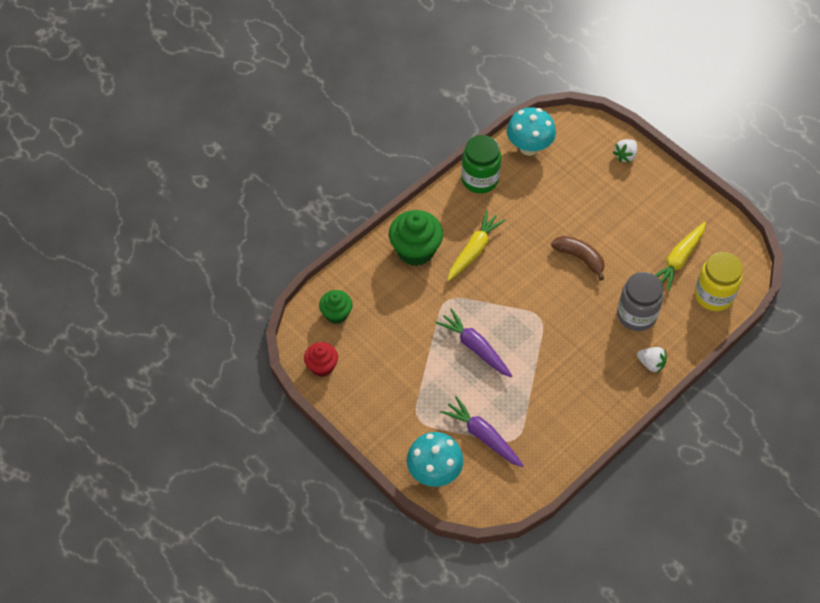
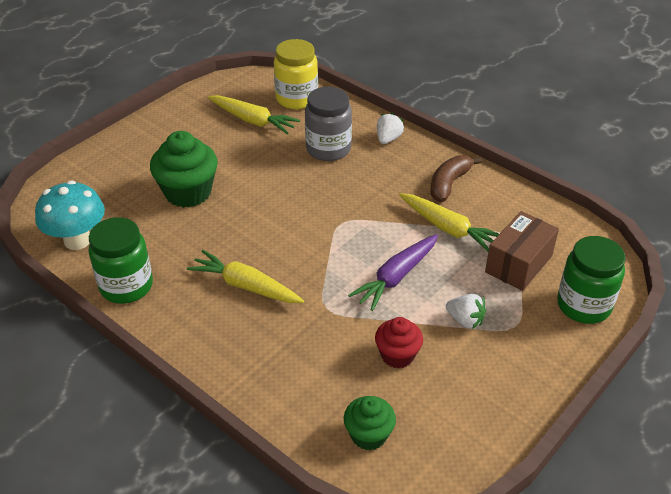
camera: 95 degrees left, 15 degrees down
(322, 366) = (463, 444): red cupcake -> red cupcake (397, 355)
(415, 250) = (247, 348): green cupcake -> green cupcake (188, 192)
(434, 472) = (583, 305): turquoise mushroom -> green jar
(483, 436) = (518, 264): purple carrot -> brown box
(528, 392) = (448, 228): none -> yellow carrot
(580, 258) = (254, 192): brown banana -> brown banana (449, 184)
(625, 155) = (103, 159): white strawberry -> white strawberry (465, 320)

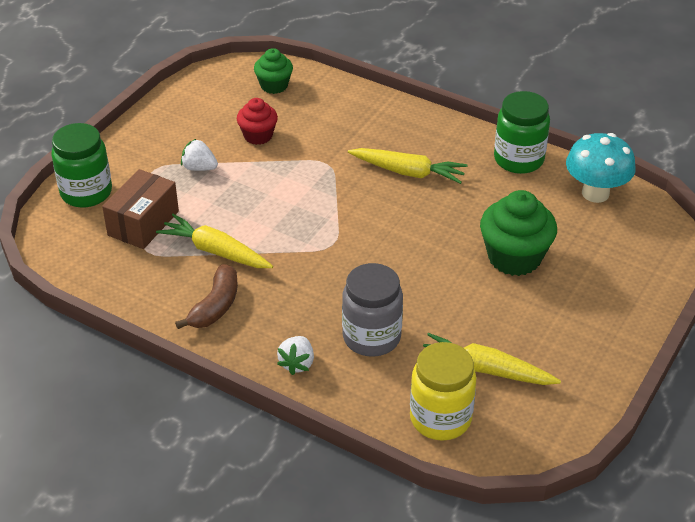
camera: 170 degrees right, 0 degrees up
(396, 277) = (266, 196): purple carrot -> none

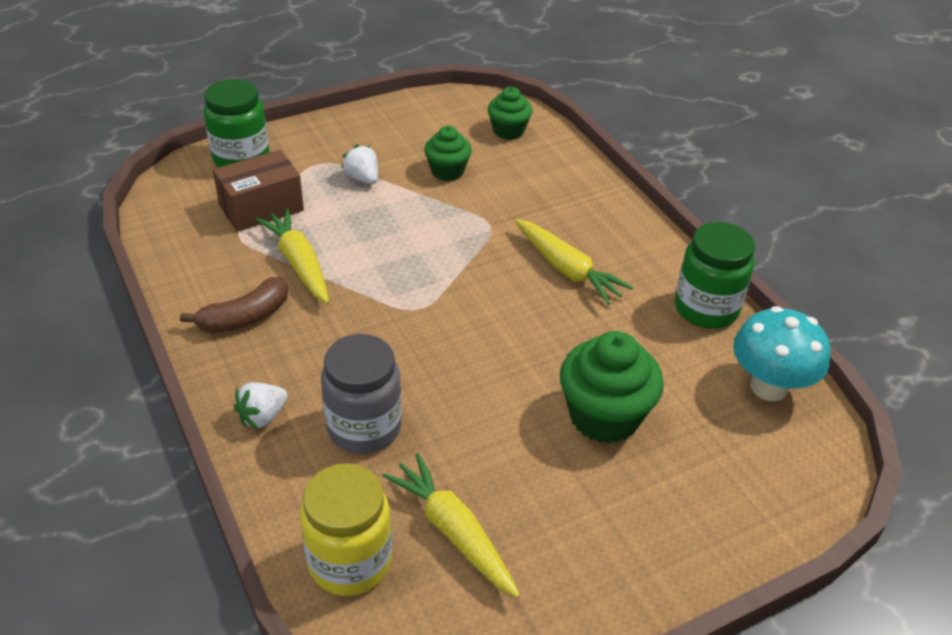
camera: 30 degrees right, 0 degrees up
(258, 136) = (447, 171): red cupcake -> green cupcake

